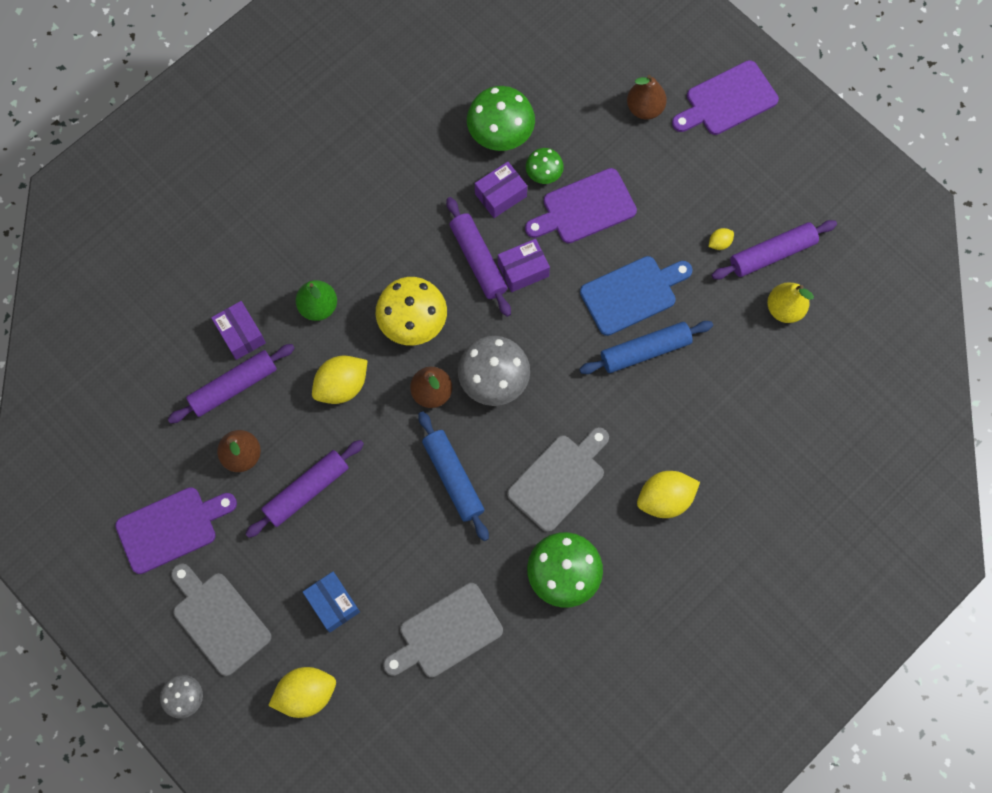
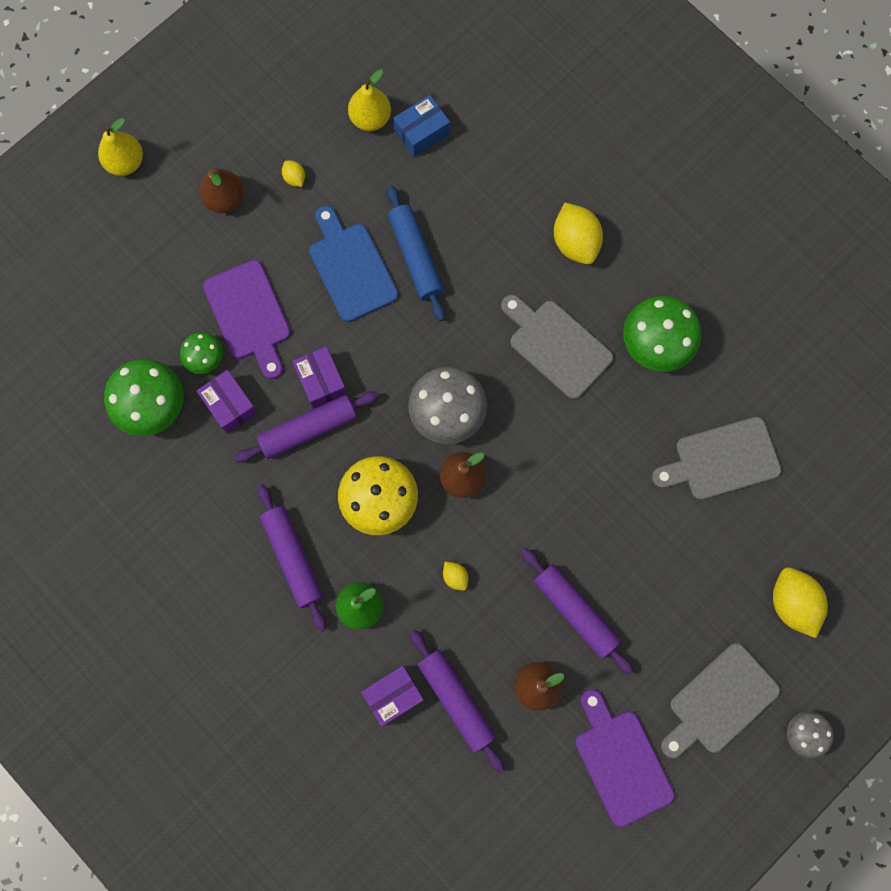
camera: 90 degrees left, 5 degrees up
(333, 604) = (697, 578): blue box -> blue box (422, 132)
(342, 386) = (455, 577): yellow lemon -> yellow lemon, size x0.48
(446, 633) = (722, 460): grey cutting board -> grey cutting board turned 105 degrees clockwise
(453, 478) = (557, 454): blue rolling pin -> none
(644, 108) = (130, 249): brown pear -> brown pear (225, 199)
(727, 100) = (125, 162): purple cutting board -> yellow pear
(772, 254) = (308, 127): purple rolling pin -> purple rolling pin (293, 558)

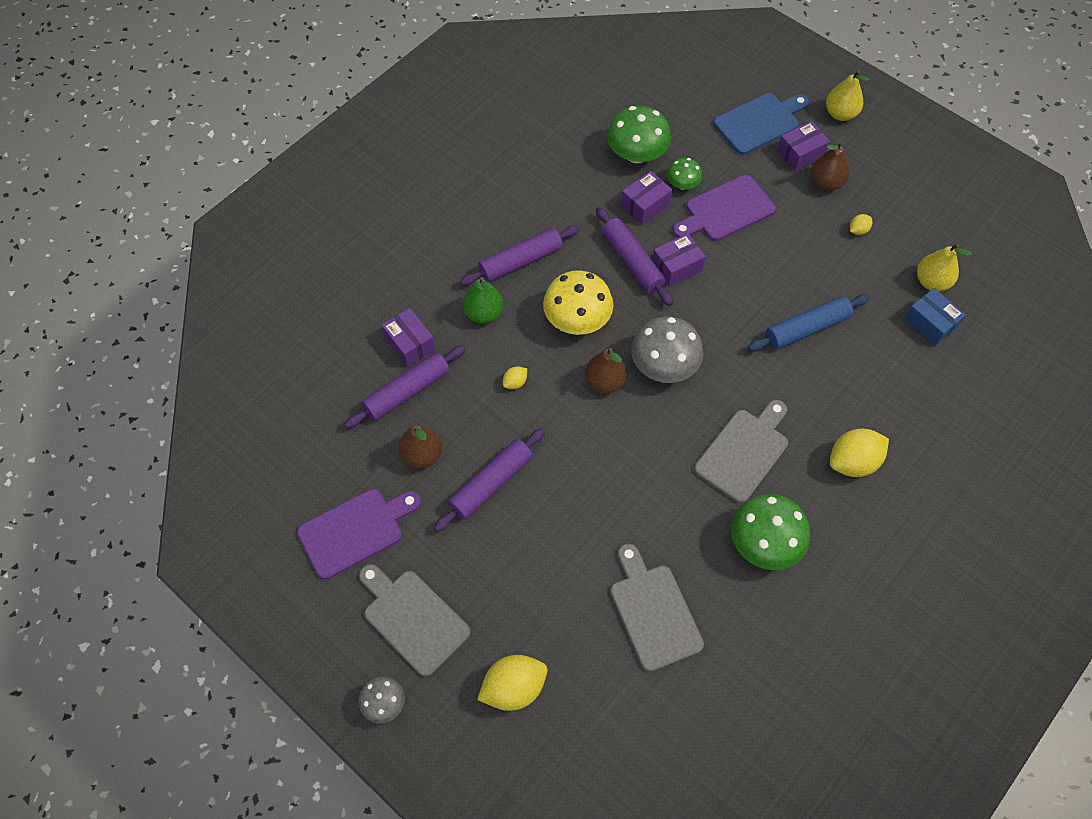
camera: 85 degrees right, 15 degrees down
(179, 218) = (800, 154): none -> purple box
(351, 268) = (784, 279): blue cutting board -> blue cutting board (759, 122)

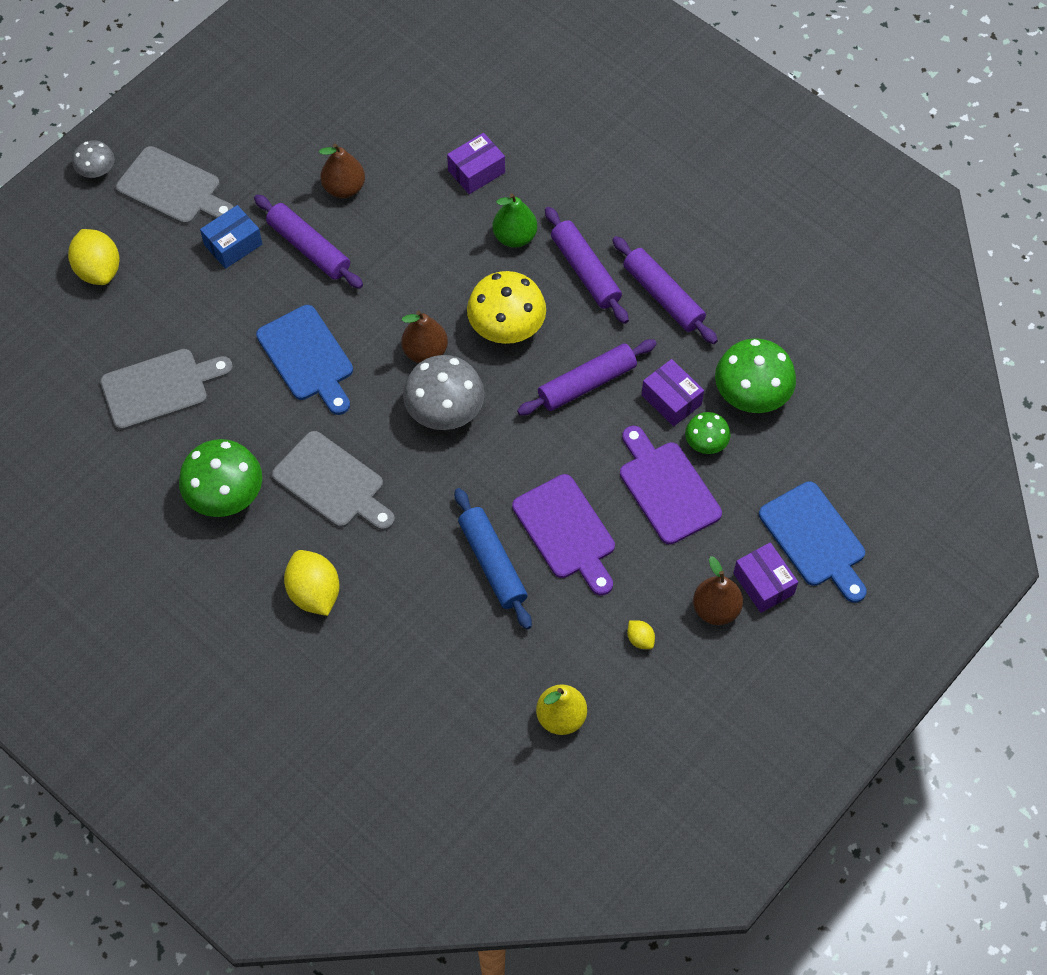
camera: 90 degrees right, 0 degrees up
(355, 530) = (265, 138): purple cutting board -> purple cutting board (566, 531)
(407, 391) = (418, 172): purple rolling pin -> purple rolling pin (663, 296)
(413, 618) = (173, 188): grey cutting board -> grey cutting board turned 75 degrees clockwise
(515, 382) = (426, 267): yellow lemon -> none
(614, 478) = (308, 357): none -> blue cutting board
(677, 267) = (580, 429): purple box -> none
(840, 114) = (838, 641): yellow pear -> none
(930, 323) = (498, 705): blue box -> blue box (233, 244)

